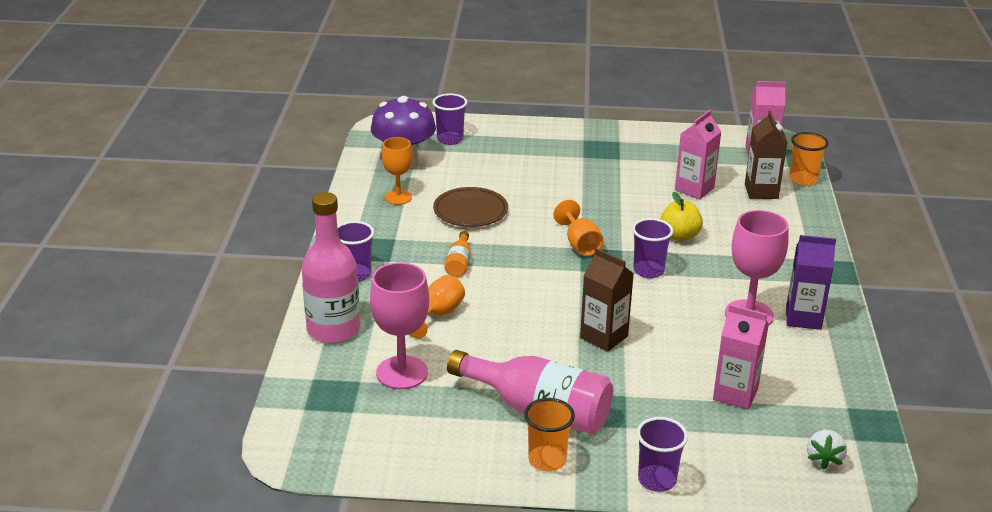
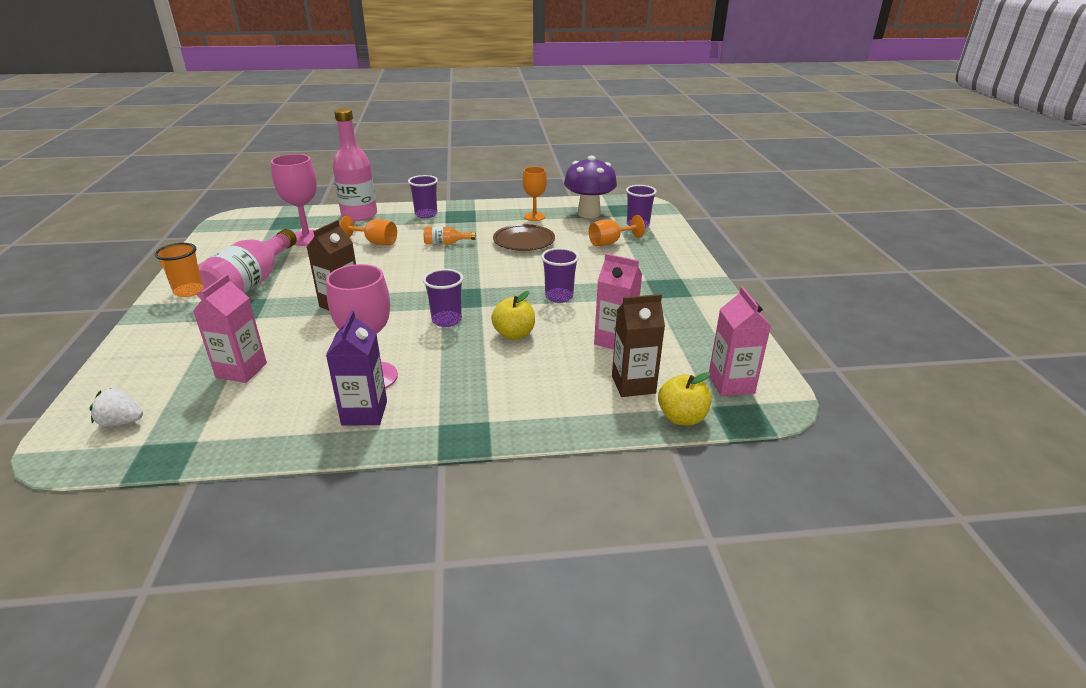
camera: 80 degrees right, 0 degrees up
(580, 244) = (485, 287): orange goblet -> orange goblet (610, 242)
(657, 480) = (142, 335): purple cup -> purple cup (559, 296)
(803, 180) = (681, 418): orange cup -> yellow apple

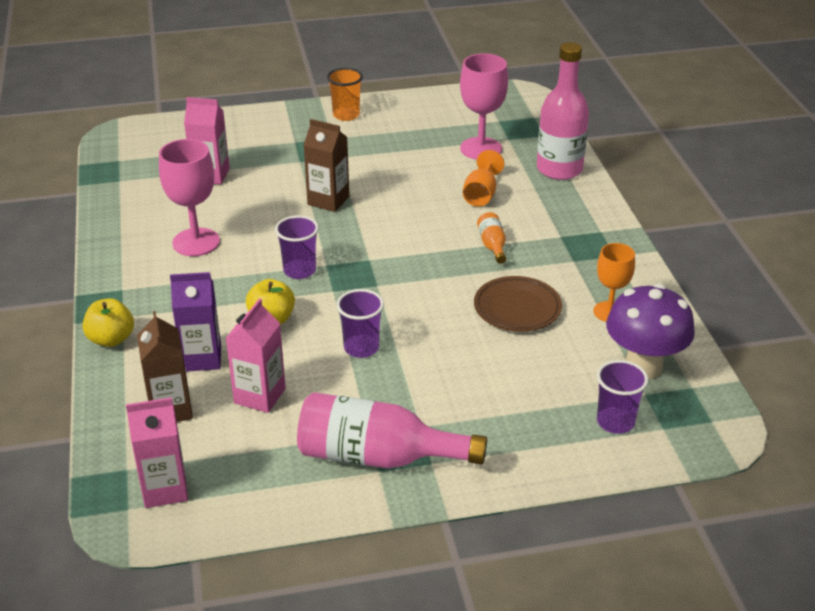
camera: 85 degrees right, 5 degrees up
(121, 422) = (146, 144): white strawberry -> none
(249, 284) = (363, 142): pink bottle -> pink bottle (378, 456)
(364, 413) = (143, 248): purple carton -> purple carton (202, 358)
(426, 214) = (581, 217): purple cup -> none
(610, 242) = (537, 391): orange goblet -> none
(681, 418) = (109, 444): yellow apple -> yellow apple (111, 339)

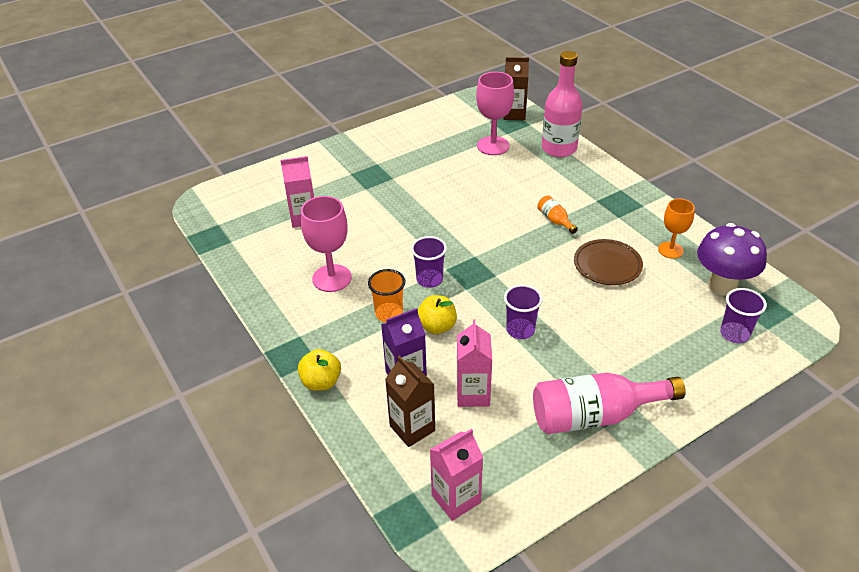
camera: 20 degrees left, 5 degrees up
(328, 200) = (410, 216): brown carton -> brown carton (514, 114)
(346, 115) = (375, 142): orange cup -> orange cup (389, 314)
(481, 195) = (519, 182): orange goblet -> none

